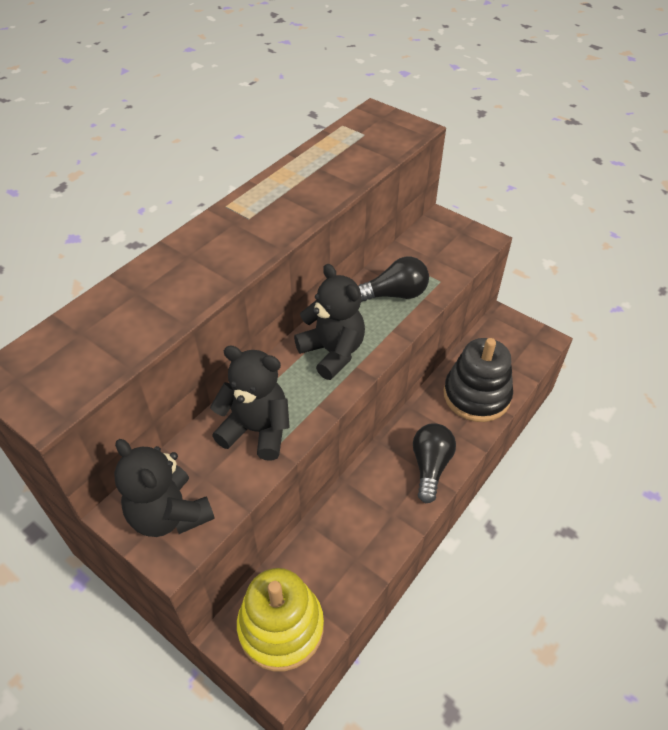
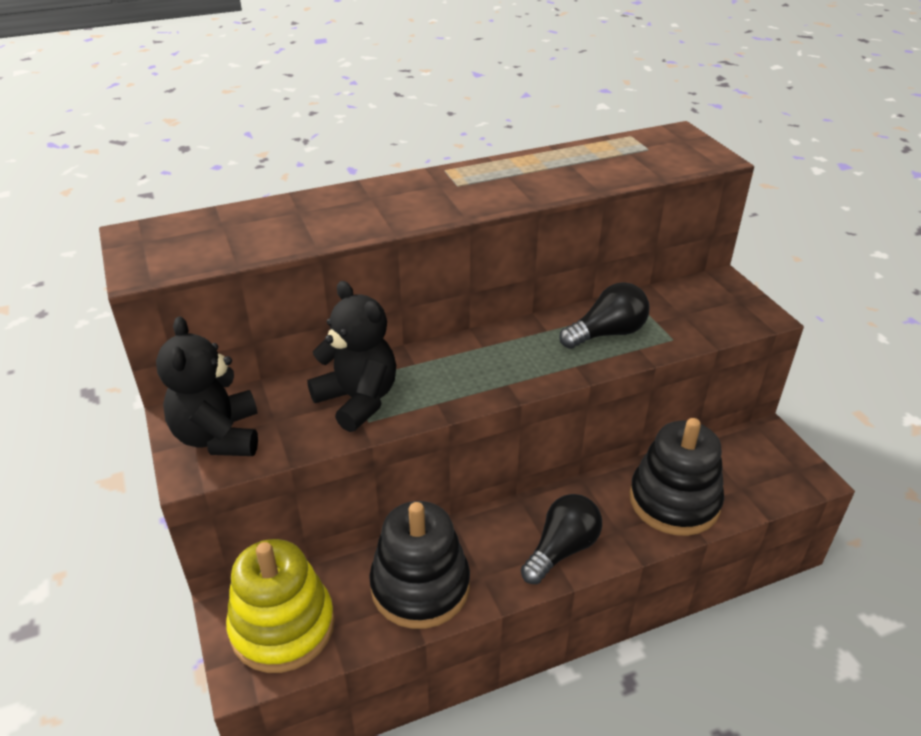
camera: 30 degrees right, 10 degrees down
(332, 352) = (493, 362): black teddy bear -> none
(356, 543) = (420, 586): none -> black stacking toy
(394, 294) = (607, 333): black light bulb -> black light bulb turned 45 degrees counterclockwise

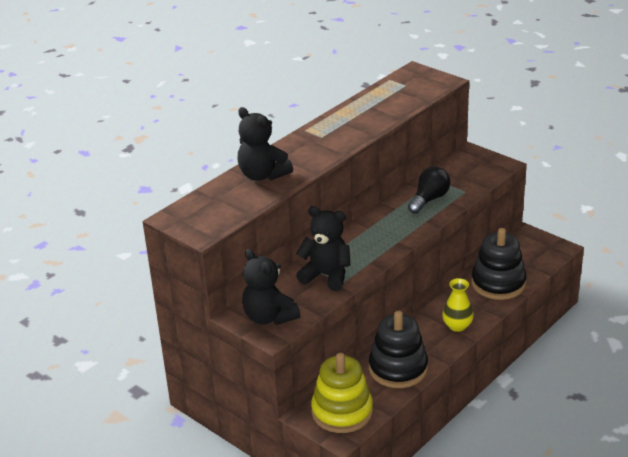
camera: 25 degrees left, 5 degrees down
(320, 213) = (262, 175): none -> black teddy bear
(562, 549) = (457, 326): black light bulb -> yellow vase

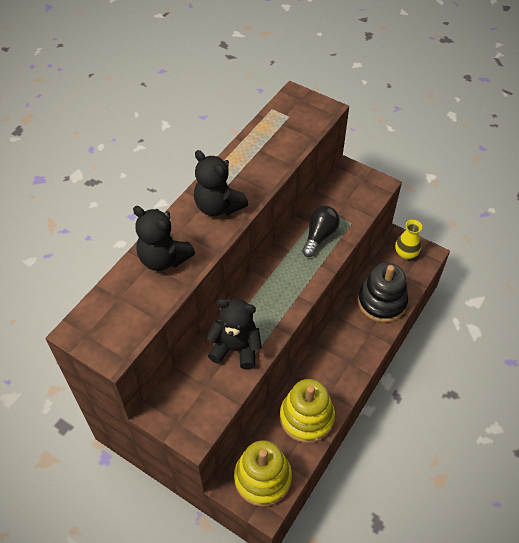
camera: 10 degrees left, 20 degrees up
(269, 317) = (188, 412): black teddy bear -> black teddy bear (218, 206)
(398, 368) = (306, 417): black stacking toy -> yellow stacking toy
(457, 326) = (352, 358): yellow vase -> yellow vase (406, 253)

